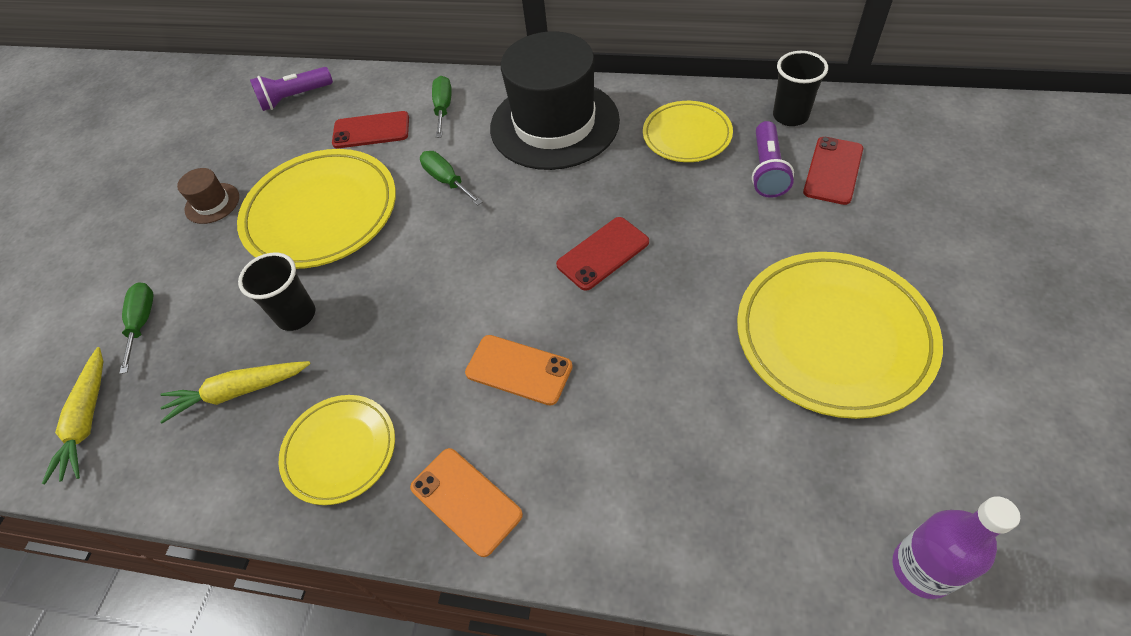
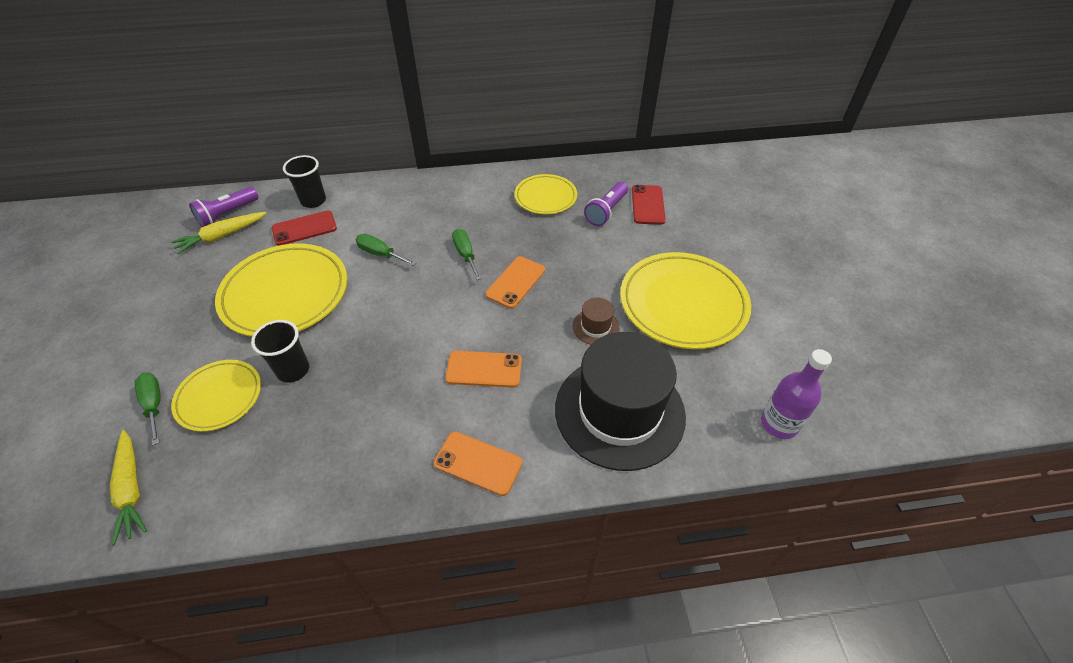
camera: 25 degrees left, 5 degrees down
(212, 203) = (183, 303): brown hat -> brown hat (595, 327)
(238, 392) = (264, 435): yellow carrot -> yellow carrot (222, 236)
(340, 451) = (368, 455): yellow plate -> yellow plate (219, 397)
(443, 108) = (358, 204): green screwdriver -> green screwdriver (465, 255)
(554, 124) = (448, 203): black hat -> black hat (619, 411)
(603, 253) = (516, 282): red phone -> orange phone
(767, 170) = (606, 211): purple flashlight -> purple flashlight turned 45 degrees clockwise
(790, 116) = (609, 175): black cup -> black cup (313, 201)

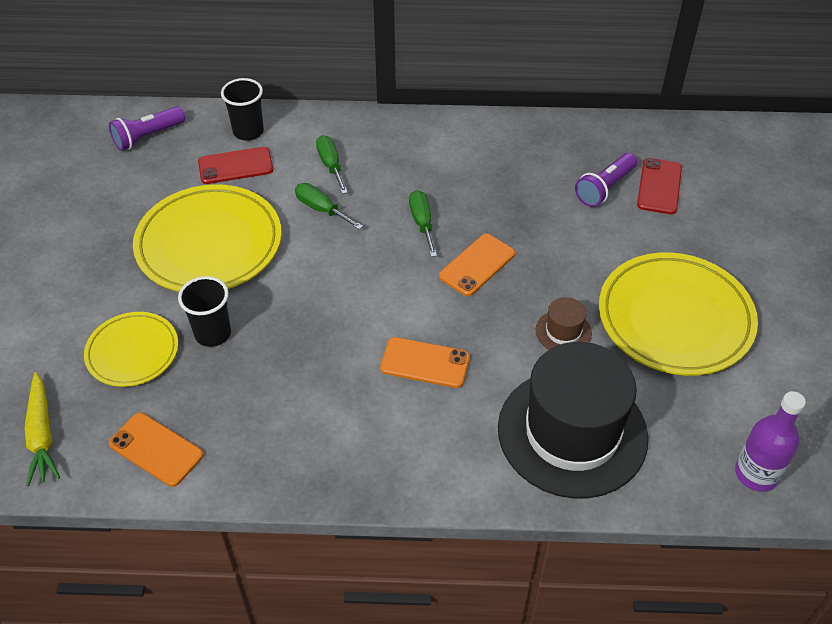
camera: 10 degrees right, 0 degrees up
(154, 405) = (64, 350): green screwdriver -> green screwdriver (331, 165)
(222, 236) = (140, 164): yellow carrot -> none
(478, 463) = (404, 464): orange phone -> orange phone (156, 449)
(545, 197) = (531, 161): yellow plate -> none

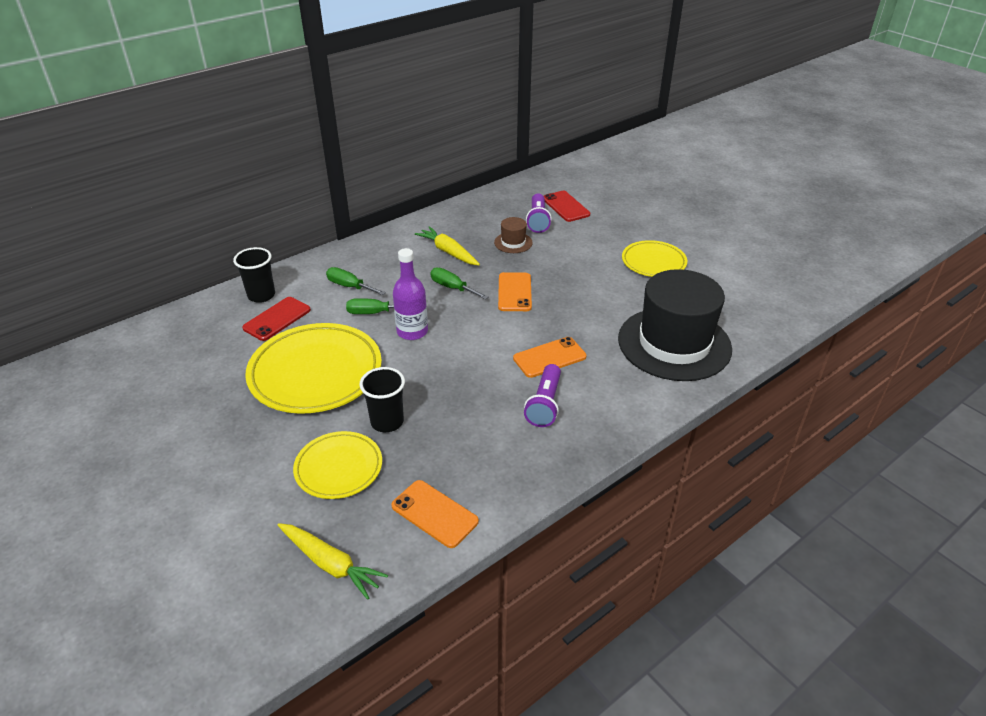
camera: 40 degrees left, 10 degrees down
(147, 137) = (179, 335): purple flashlight -> purple flashlight (545, 404)
(156, 449) = (434, 514): orange phone -> orange phone turned 45 degrees clockwise
(465, 177) = (448, 252): none -> yellow carrot
(563, 332) = (606, 299): brown hat -> brown hat (513, 242)
(675, 318) = (653, 262): yellow plate -> yellow plate, size x0.58
(756, 474) = (781, 309): purple bottle -> purple bottle (412, 331)

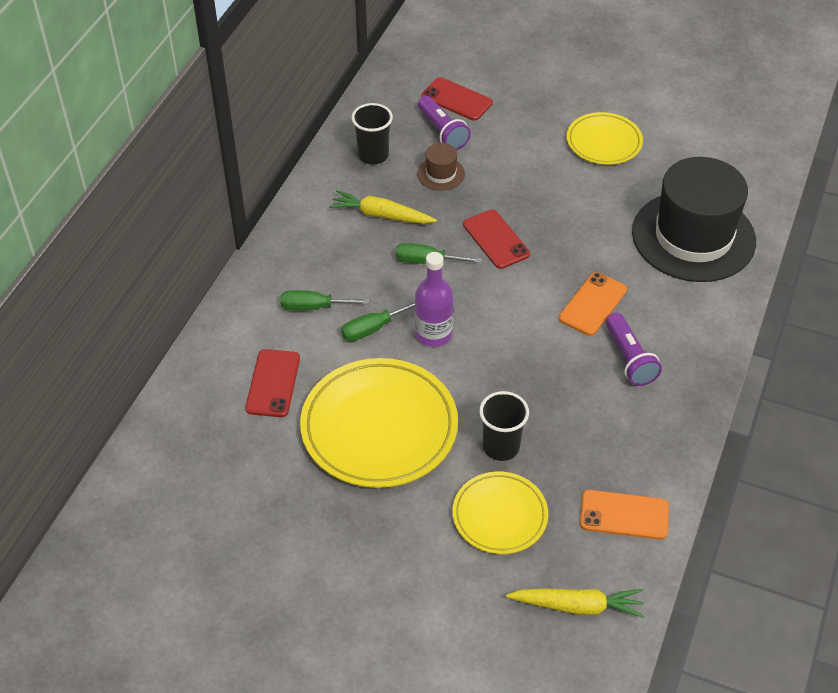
camera: 30 degrees left, 10 degrees up
(261, 295) = (224, 362): black cup -> black cup (373, 155)
(514, 292) = (496, 239): orange phone -> red phone

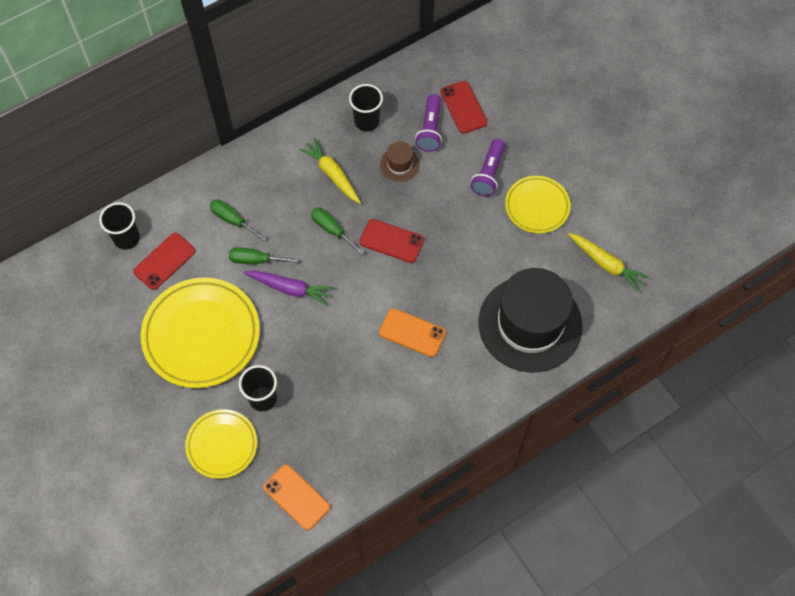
camera: 35 degrees right, 15 degrees up
(209, 385) = (126, 238): none -> black cup
(433, 334) = (290, 288): purple bottle -> purple carrot
(496, 239) = (391, 241): red phone -> red phone turned 75 degrees counterclockwise
(577, 606) = (216, 536): yellow carrot -> yellow carrot (606, 264)
(592, 304) = (412, 332): orange phone -> orange phone turned 45 degrees clockwise
(629, 358) = (399, 389): purple flashlight -> purple flashlight (488, 174)

